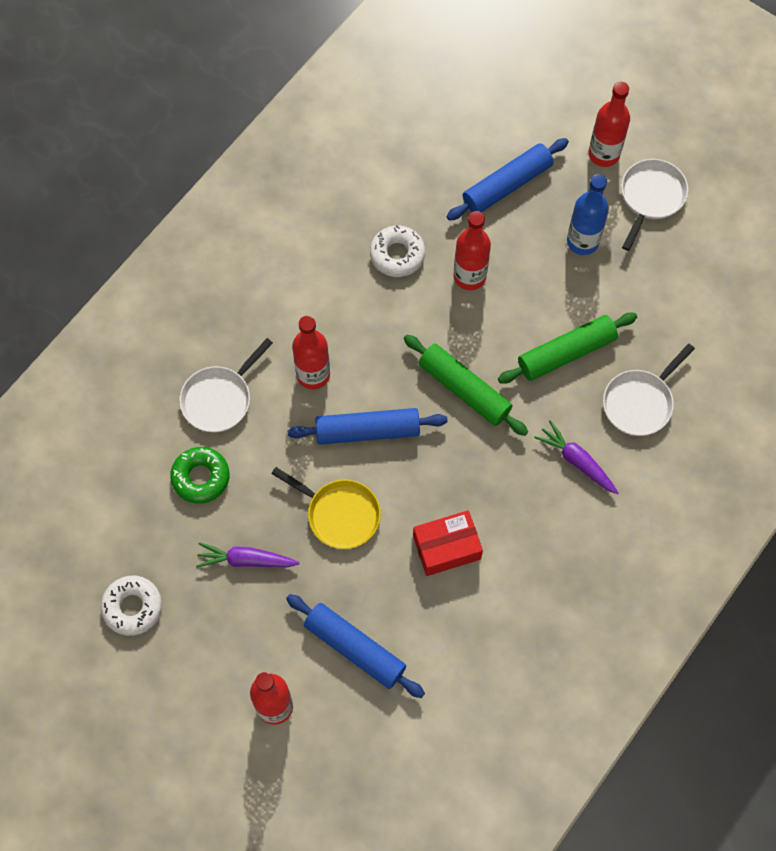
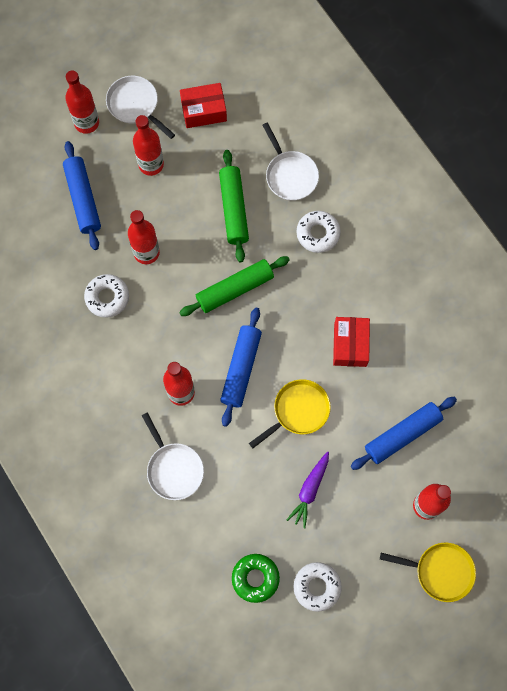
camera: 70 degrees left, 5 degrees up
(198, 749) = (440, 571): none -> yellow pan
(201, 477) = (232, 503): green donut -> green donut (255, 578)
(576, 461) = (318, 234): purple carrot -> white donut
(582, 241) = (151, 164): blue bottle -> red bottle
(679, 274) = (203, 111): none -> red box

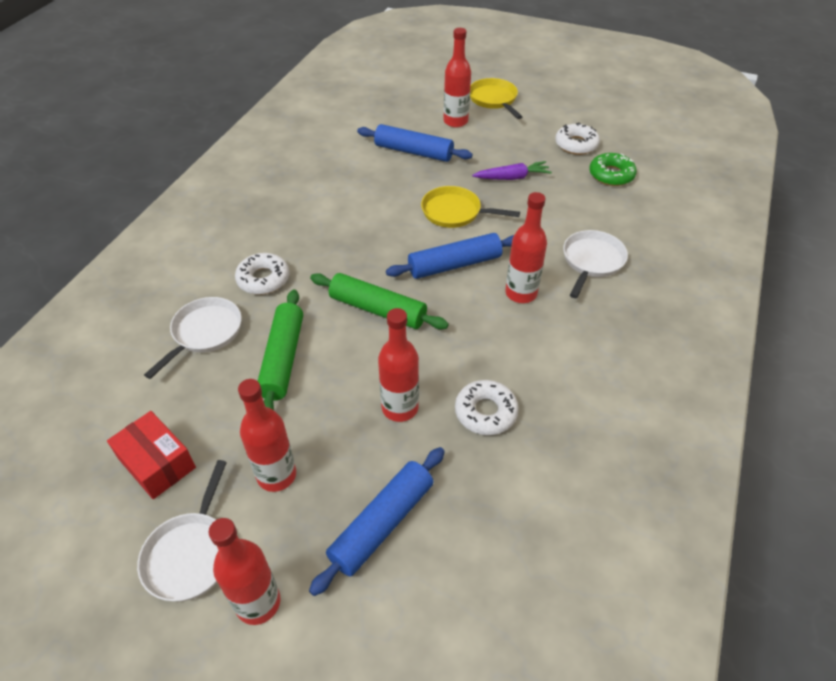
camera: 125 degrees left, 25 degrees down
(233, 209) = (283, 359): green rolling pin -> green rolling pin turned 45 degrees counterclockwise
(350, 345) = (363, 209): red box -> none

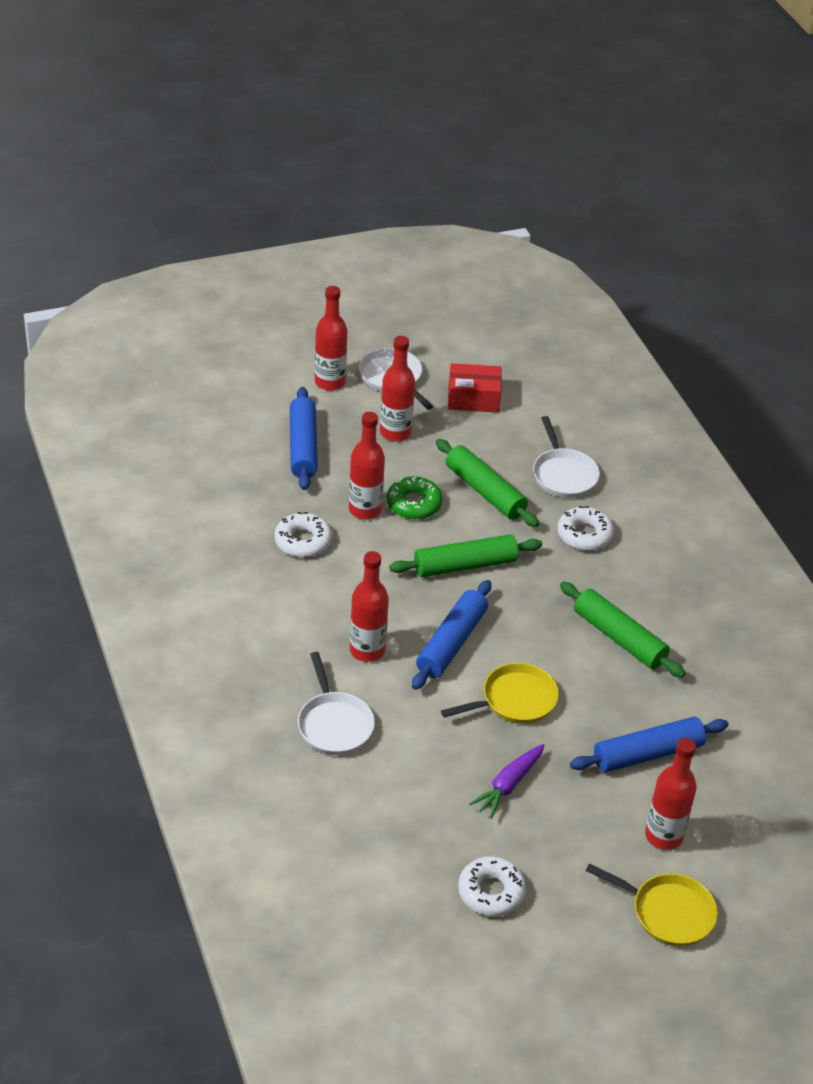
camera: 135 degrees right, 5 degrees down
(343, 208) = (619, 638): none -> green rolling pin
(611, 175) = (409, 863): green donut -> green donut (414, 504)

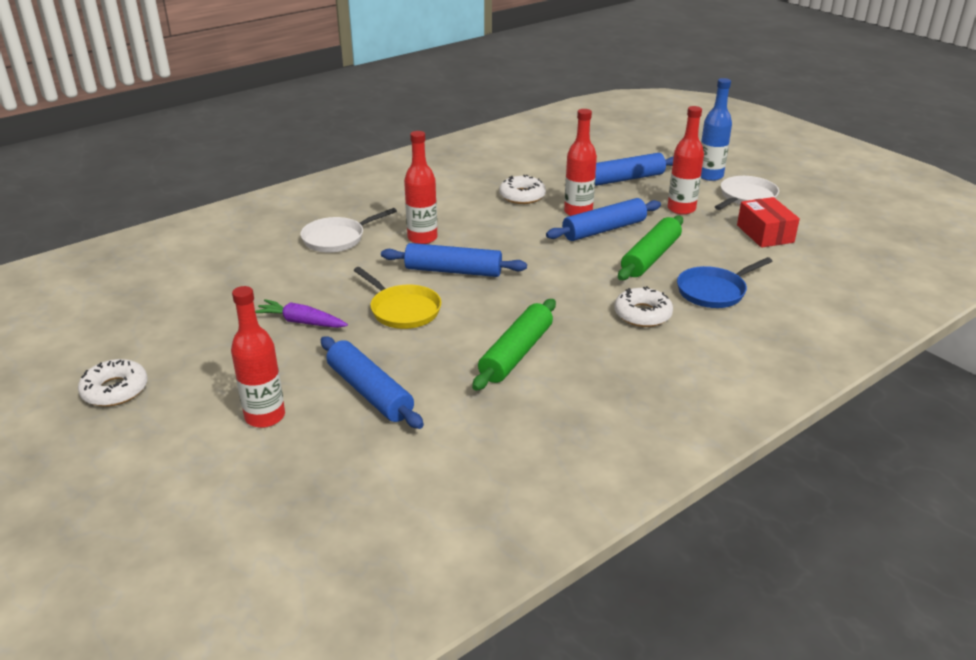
camera: 75 degrees right, 10 degrees down
(330, 382) = (710, 176): red bottle -> blue bottle
(414, 504) = (604, 230): green donut -> blue rolling pin
(465, 565) = (550, 262): green rolling pin -> none
(491, 892) = (179, 332): white donut -> white donut (115, 390)
(563, 474) = (714, 291): white pan -> blue pan
(667, 912) = (167, 432): yellow pan -> none

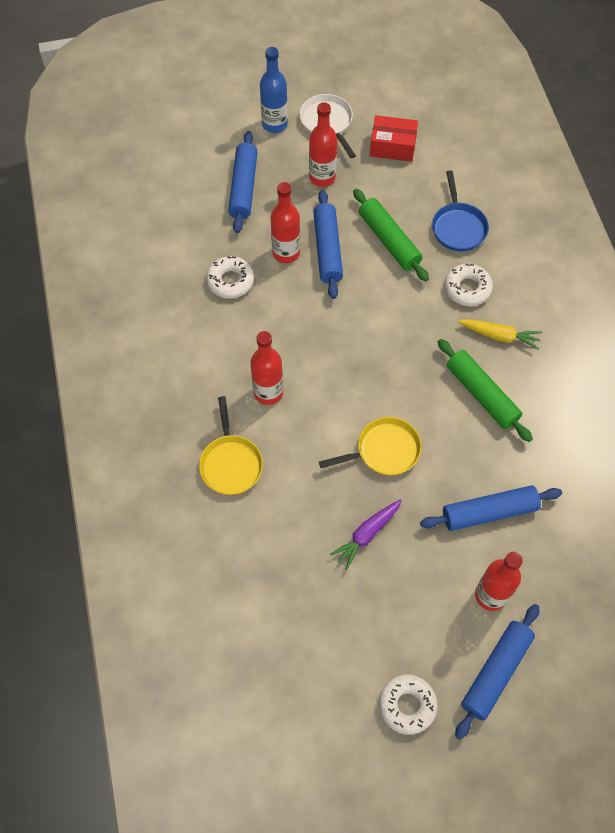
camera: 65 degrees left, 30 degrees up
(337, 238) = (231, 463): white pan -> yellow pan
(453, 271) = (339, 390): blue rolling pin -> blue rolling pin (496, 672)
(603, 348) = (500, 336): none -> yellow carrot

